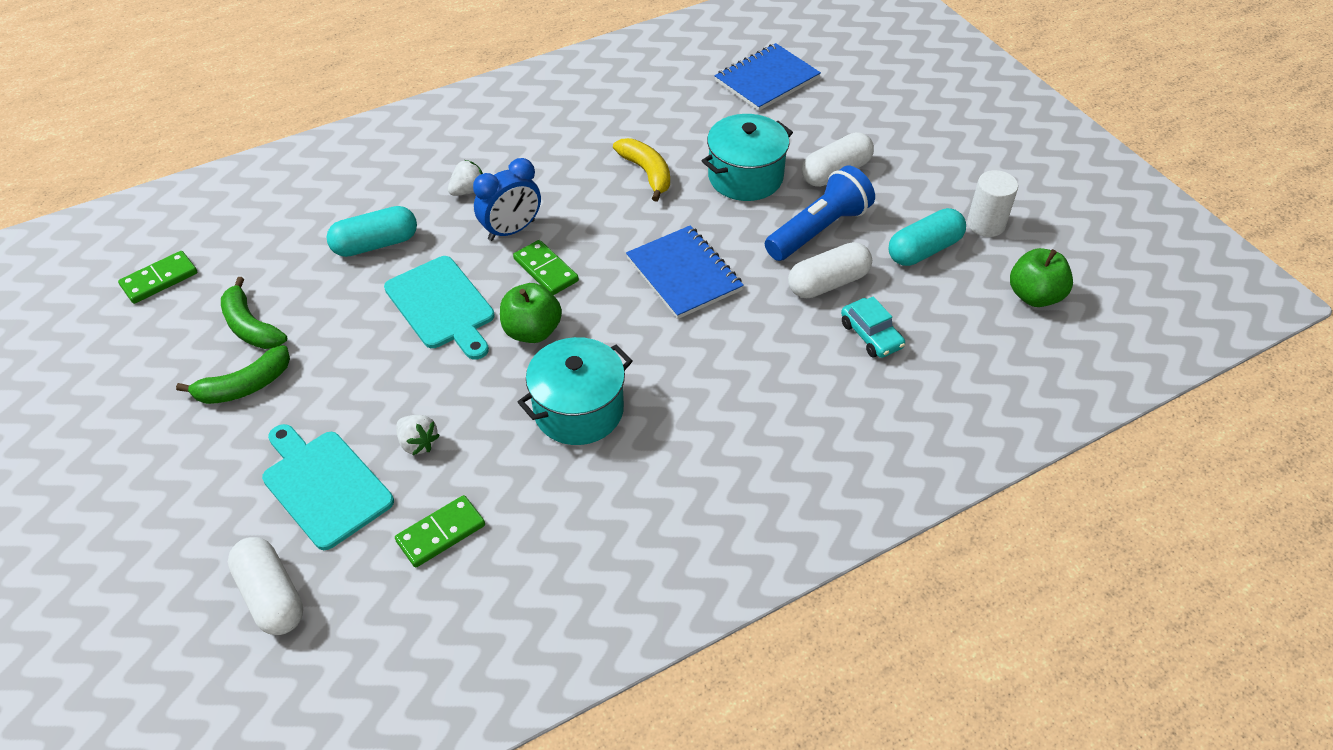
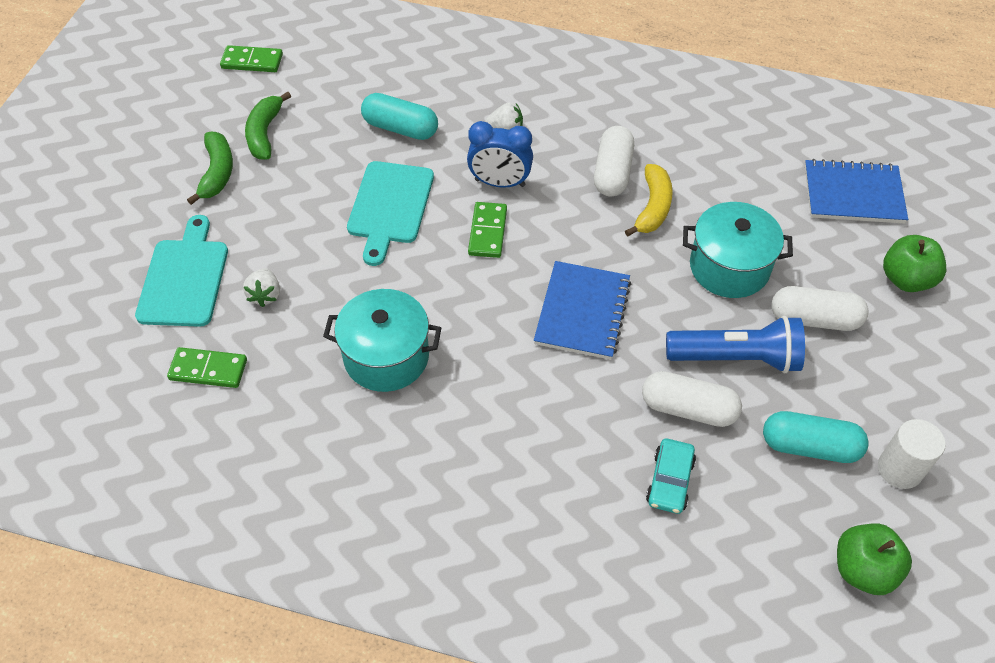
camera: 45 degrees right, 5 degrees up
(244, 386) = (217, 173): green banana -> green banana turned 105 degrees counterclockwise
(271, 596) = (81, 326): white capsule -> white capsule (612, 172)
(532, 331) = (425, 272): green apple -> green apple (906, 279)

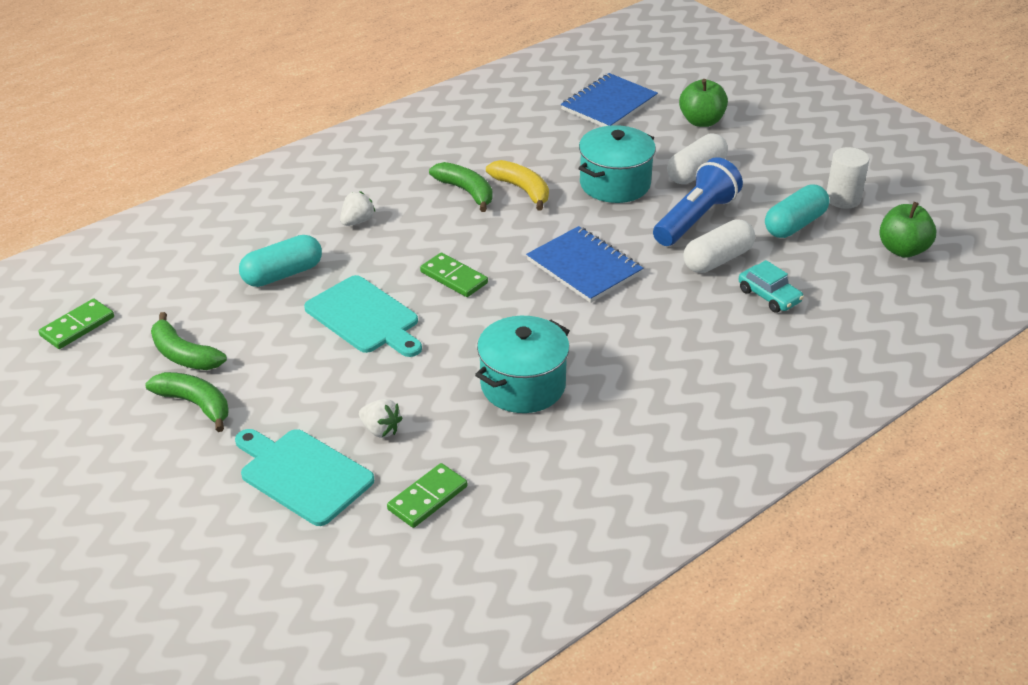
camera: 55 degrees left, 15 degrees down
(500, 183) = (410, 249): blue clock -> none
(612, 172) = (466, 191): white capsule -> green banana

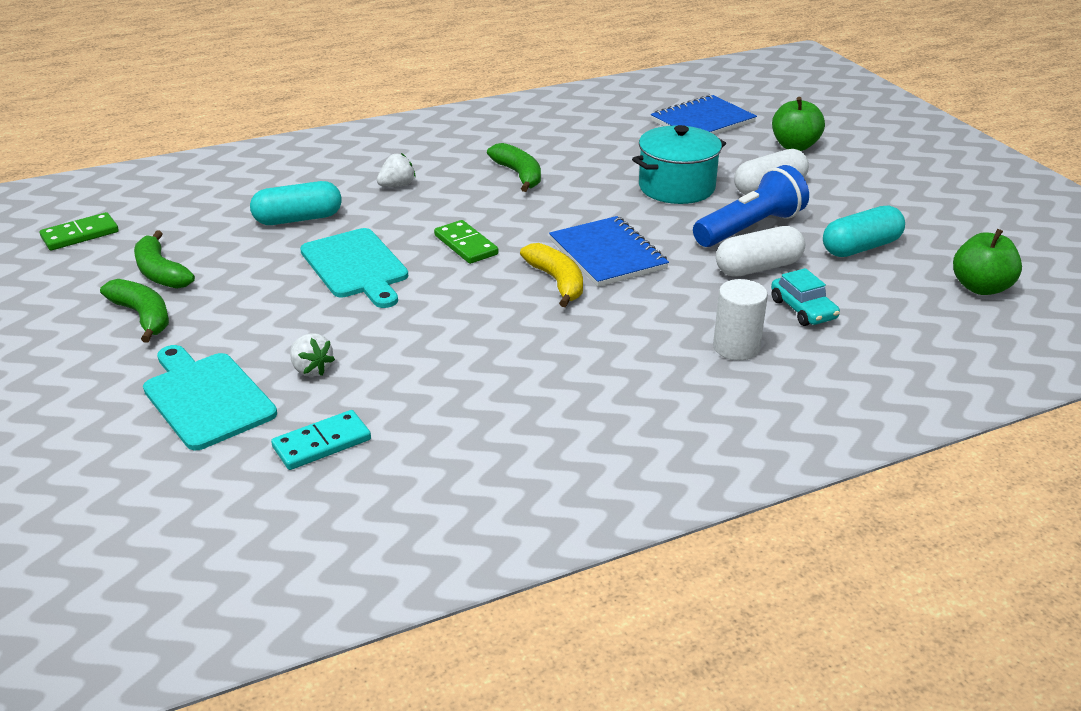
camera: 15 degrees right, 5 degrees down
(427, 498) = (322, 443): green domino -> turquoise domino
(522, 190) = (577, 180): yellow banana -> yellow banana (557, 282)
(523, 385) = (485, 352): turquoise pot -> none
(843, 199) = (926, 231): white cylinder -> white cylinder (736, 347)

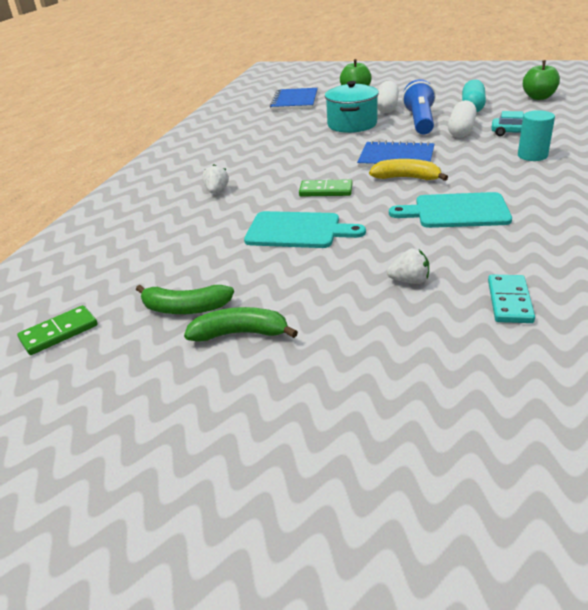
camera: 45 degrees left, 0 degrees up
(80, 235) = (59, 333): green domino -> green domino turned 45 degrees clockwise
(206, 398) = (398, 334): turquoise cutting board -> turquoise cutting board (456, 211)
(298, 219) = (201, 234): turquoise capsule -> none
(519, 175) = (269, 155): green banana -> none
(736, 347) = (532, 156): white cylinder -> turquoise cylinder

